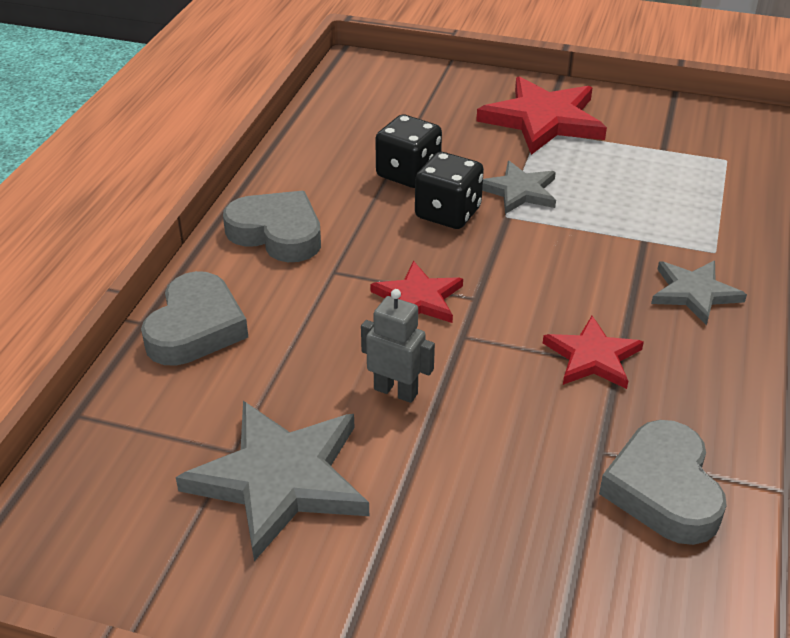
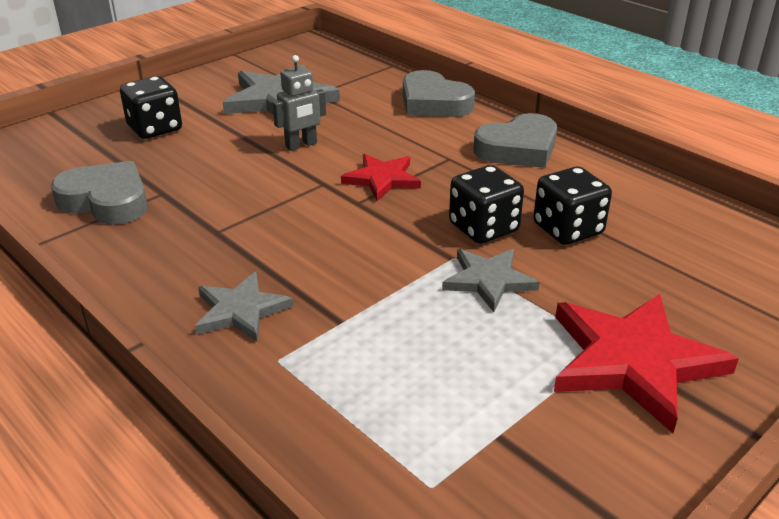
camera: 120 degrees right, 5 degrees down
(471, 567) = (155, 128): none -> black dice
(592, 357) = (238, 224): red star -> none

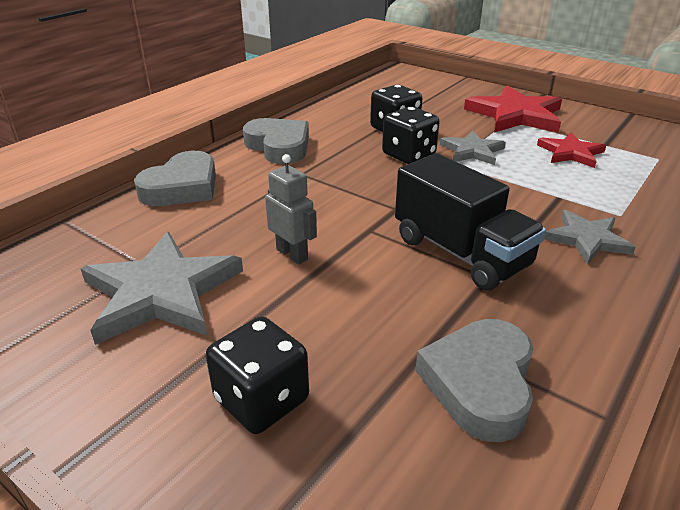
camera: 100 degrees left, 0 degrees up
(260, 223) = (460, 253): none -> black truck
(382, 179) = (351, 200): red star -> red star (570, 153)

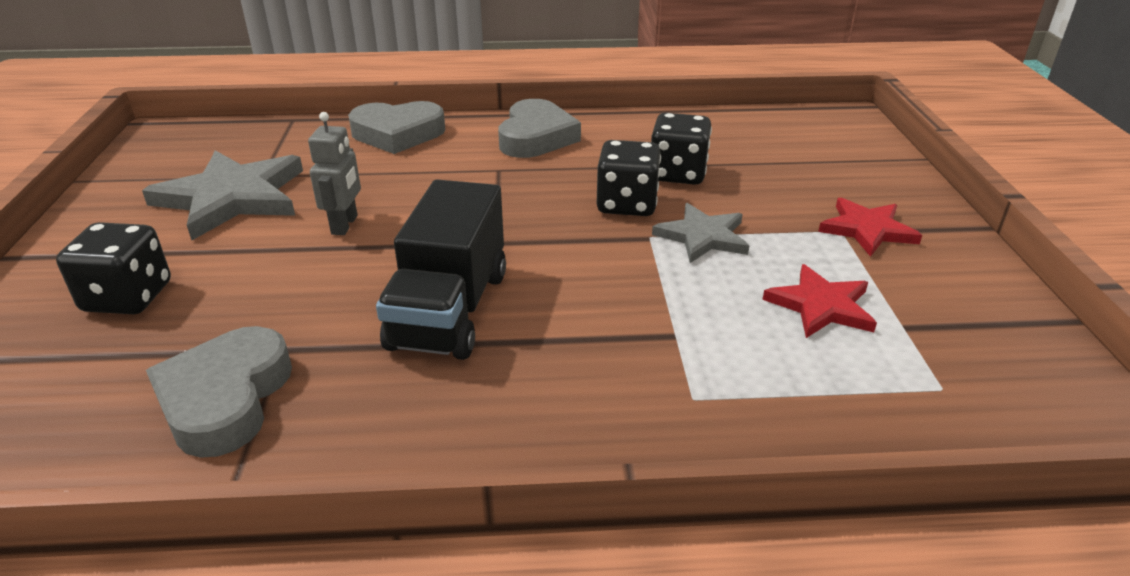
camera: 50 degrees right, 0 degrees up
(480, 383) = (225, 398): grey heart -> grey heart turned 60 degrees counterclockwise
(515, 115) = (867, 230): red star -> red star, size x0.59
(587, 239) = (587, 387): grey star -> none

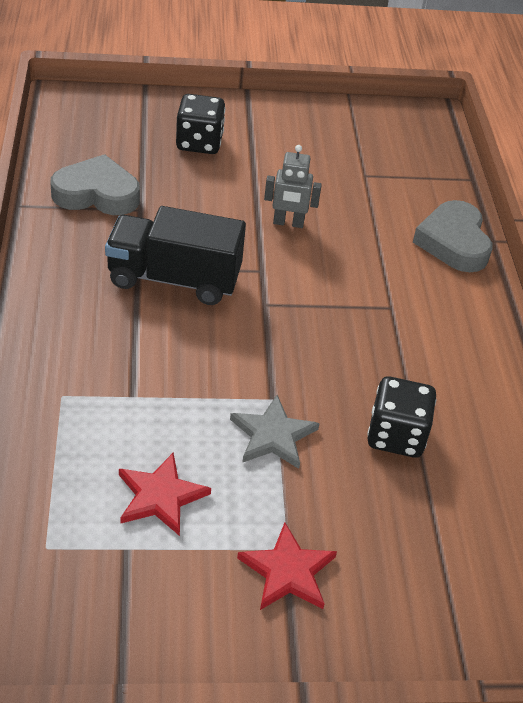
camera: 85 degrees right, 10 degrees up
(232, 198) = (326, 165): grey star -> none
(536, 137) = (463, 335): grey heart -> none
(627, 204) = (330, 389): black dice -> none

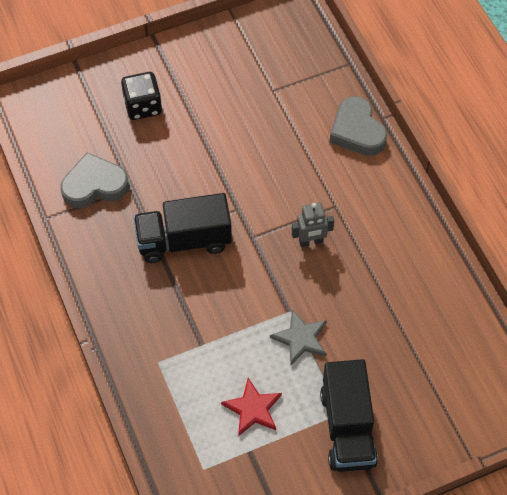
camera: 15 degrees left, 15 degrees up
(287, 571) = (347, 428): red star -> black truck
(288, 223) = (238, 159): grey robot -> grey robot (311, 241)
(396, 436) = (375, 308): black dice -> none

